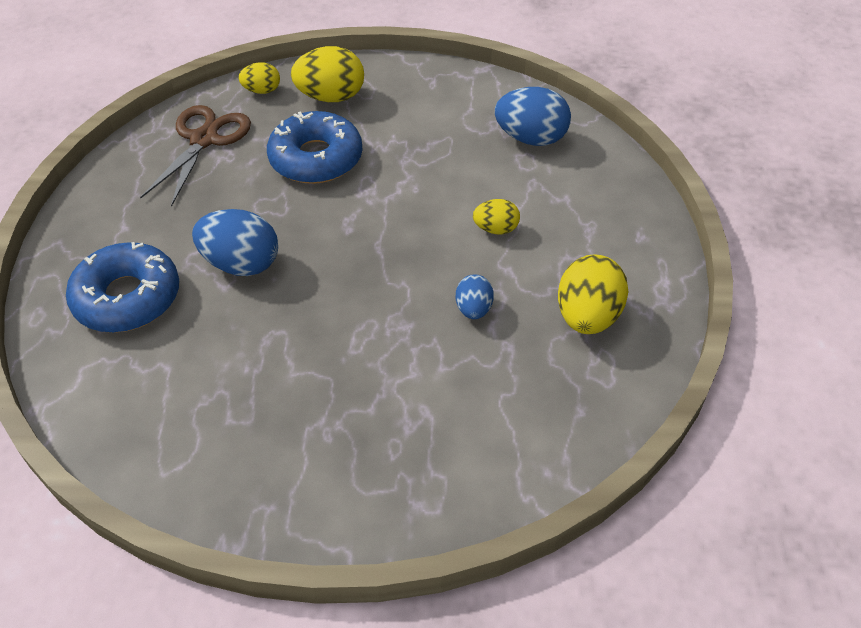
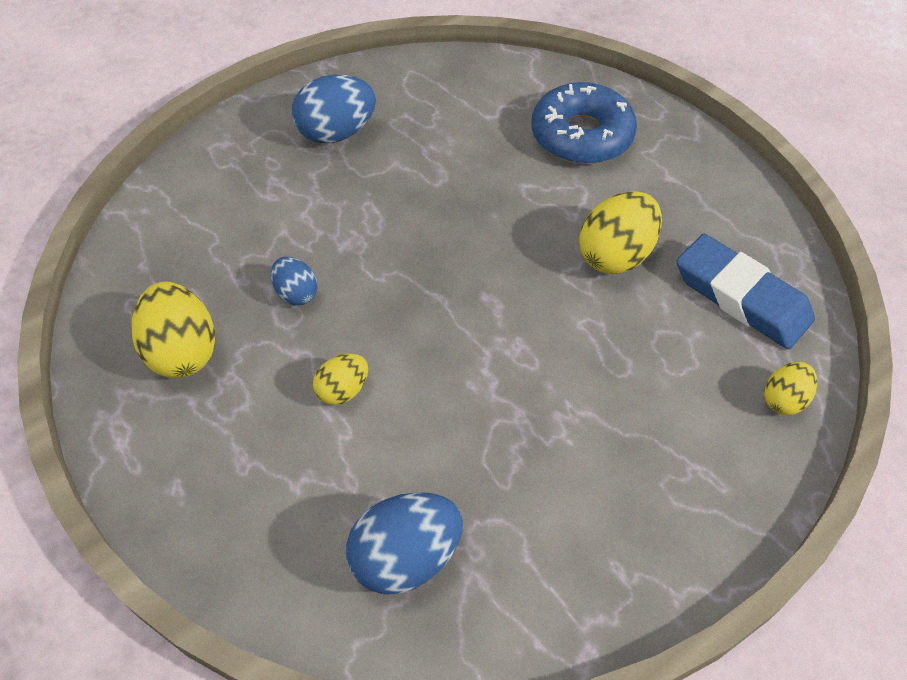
camera: 140 degrees right, 5 degrees up
(204, 139) = (741, 297): brown scissors -> blue eraser
(241, 264) = (535, 209): blue egg -> blue egg (337, 133)
(316, 158) = (609, 351): blue donut -> none
(331, 97) = (702, 447): yellow egg -> yellow egg (615, 255)

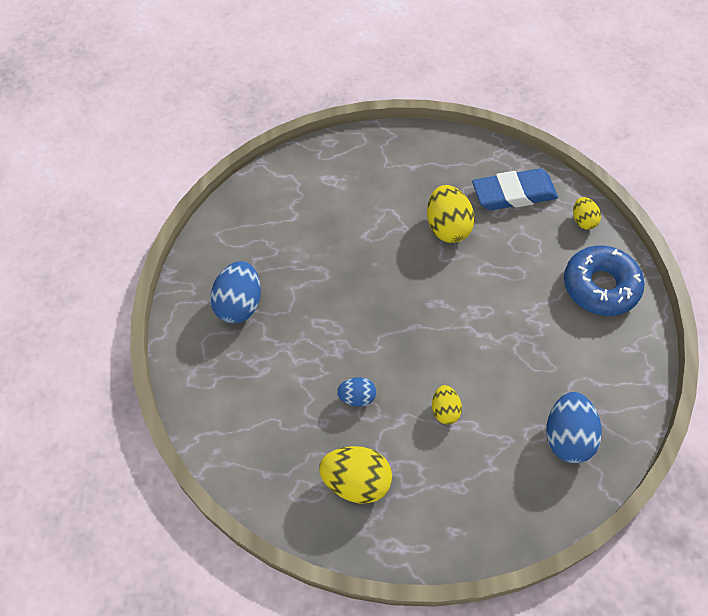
camera: 55 degrees left, 5 degrees up
(581, 135) = (349, 184): blue donut -> blue donut (600, 286)

